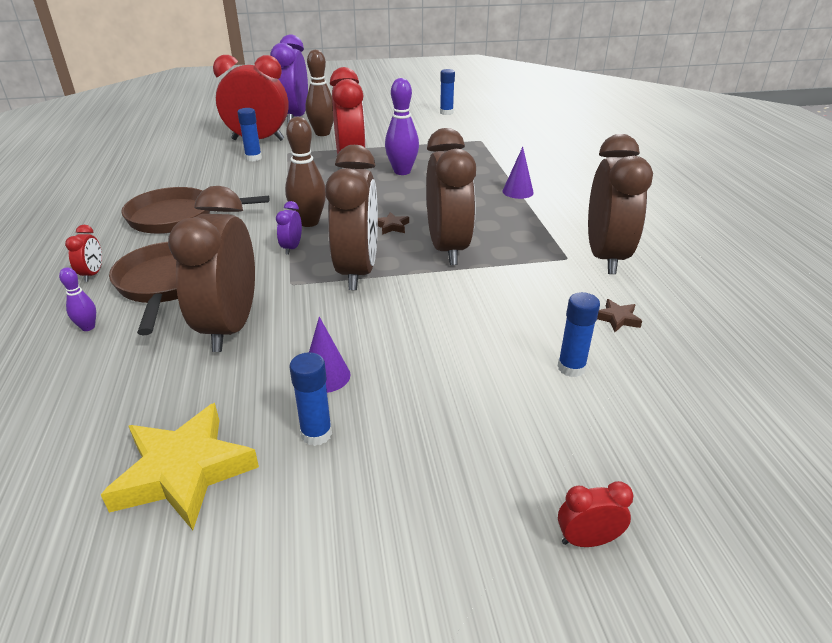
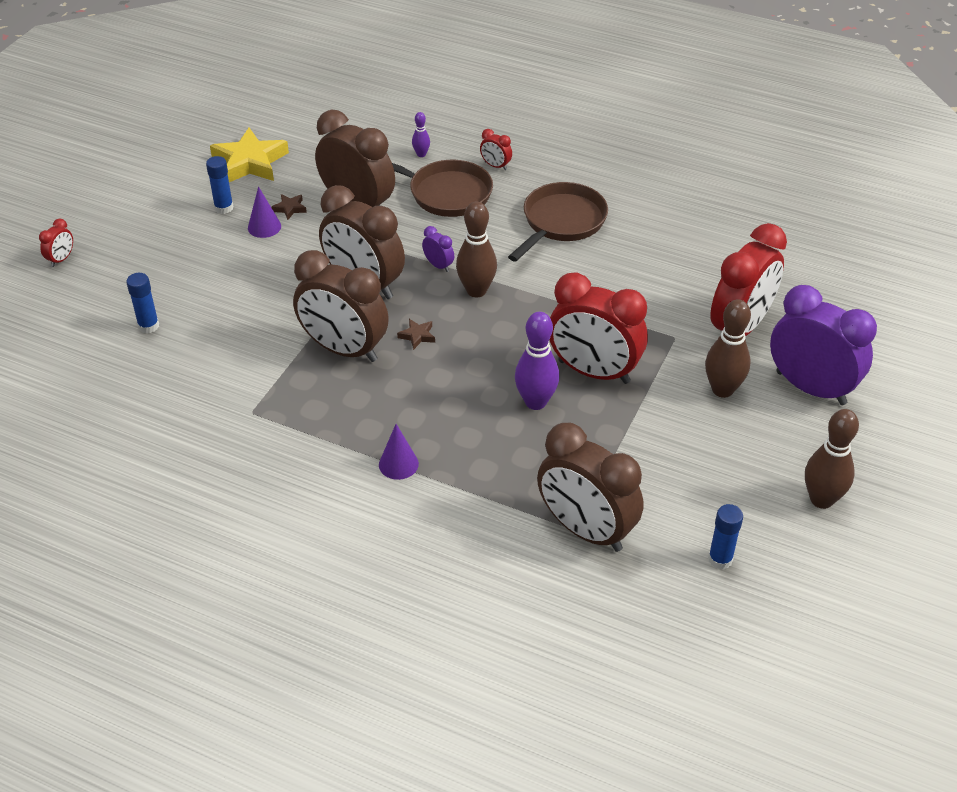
camera: 125 degrees right, 10 degrees up
(253, 158) = (677, 306): blue glue stick -> none
(376, 104) = (821, 499): none -> brown bowling pin
(605, 257) = (226, 437): brown clock -> brown clock (585, 530)
(617, 319) = (158, 382): brown star -> brown star (290, 208)

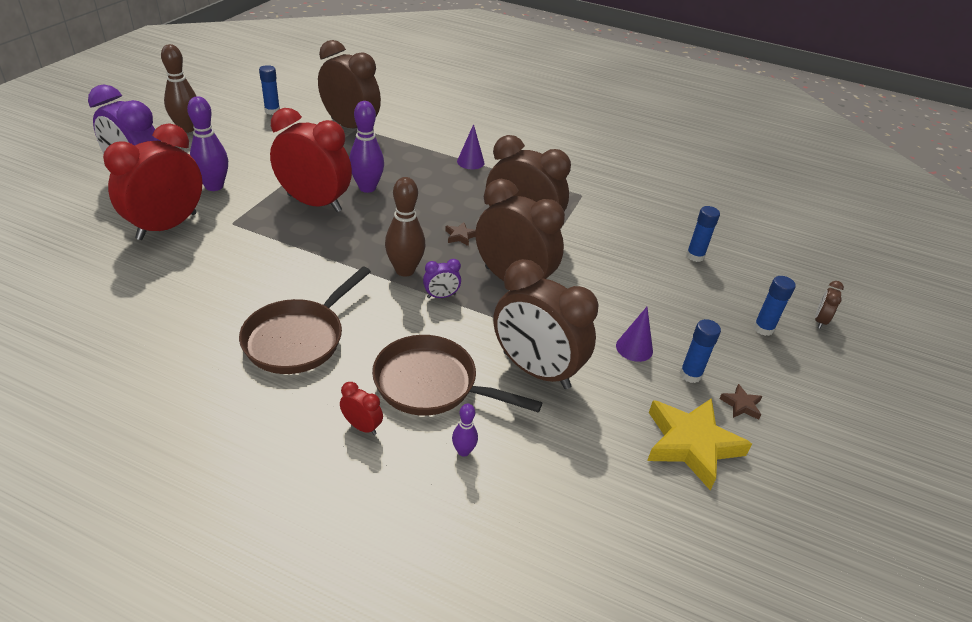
camera: 175 degrees right, 5 degrees down
(61, 259) = (820, 321): red clock -> brown clock
(127, 249) = (763, 329): none -> blue glue stick
(290, 208) = (614, 371): brown star -> brown star (741, 405)
(438, 265) = (441, 296): purple clock -> purple clock turned 60 degrees counterclockwise
(722, 390) = (214, 186): brown bowling pin -> purple bowling pin

